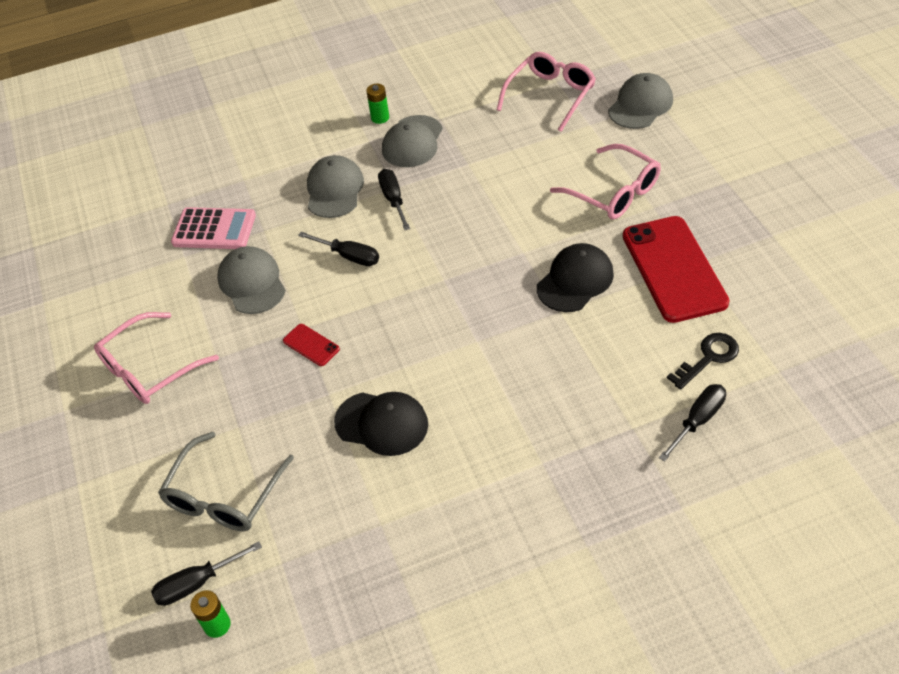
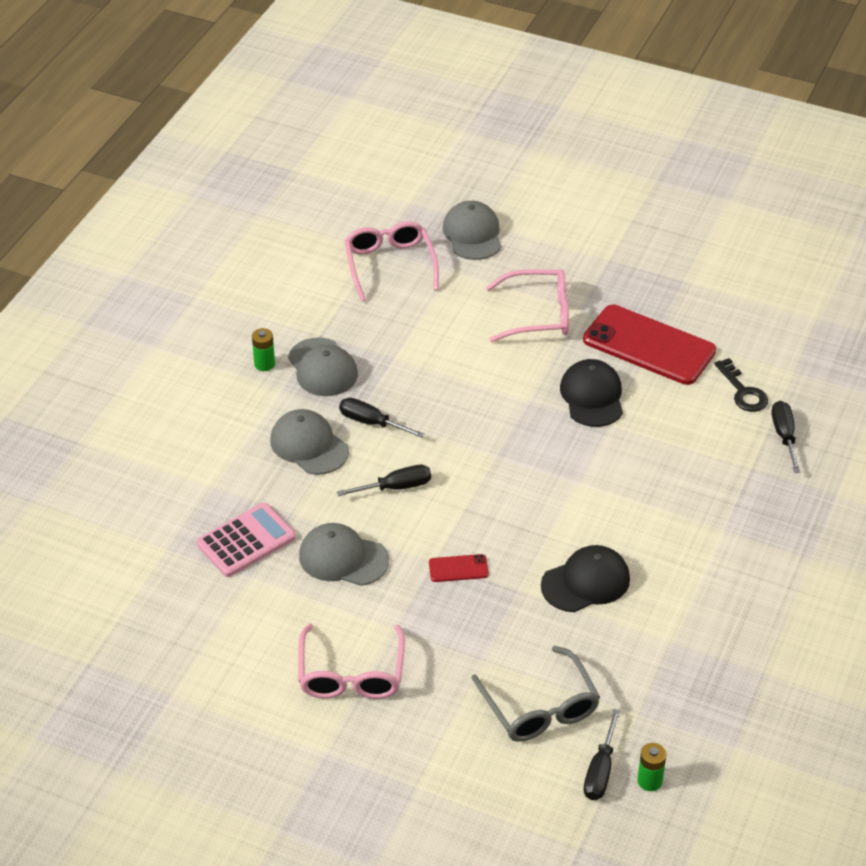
camera: 50 degrees left, 5 degrees down
(708, 358) = (743, 391): black key -> black key turned 150 degrees clockwise

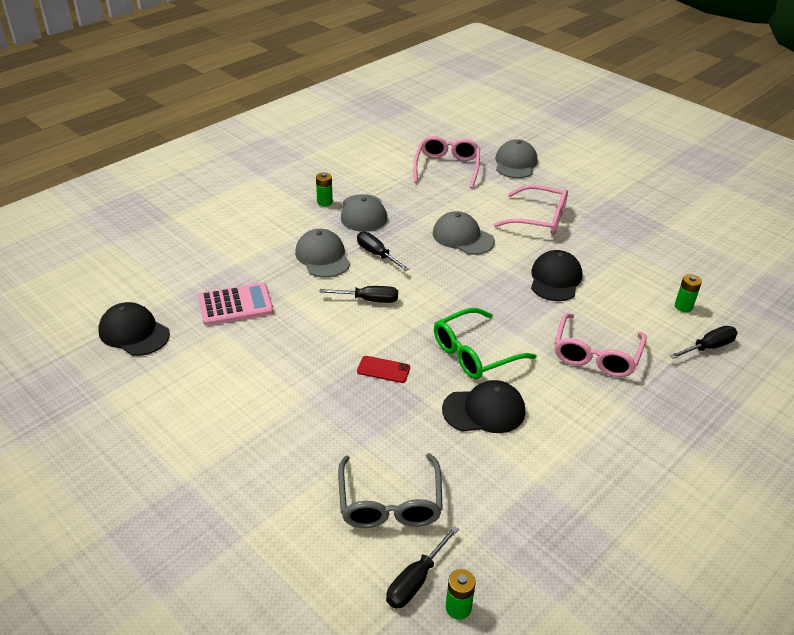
camera: 20 degrees right, 5 degrees down
(151, 611) = (134, 333): none -> black cap
(343, 558) = (298, 336): grey cap -> grey cap (463, 237)
(351, 673) = (249, 423): pink glasses -> pink glasses (596, 354)
(546, 518) = (475, 353): none -> green glasses
(649, 345) = (617, 257): red phone -> none
(743, 391) = (683, 306): black key -> green battery
(784, 436) = (708, 347): black screwdriver -> black screwdriver turned 45 degrees clockwise

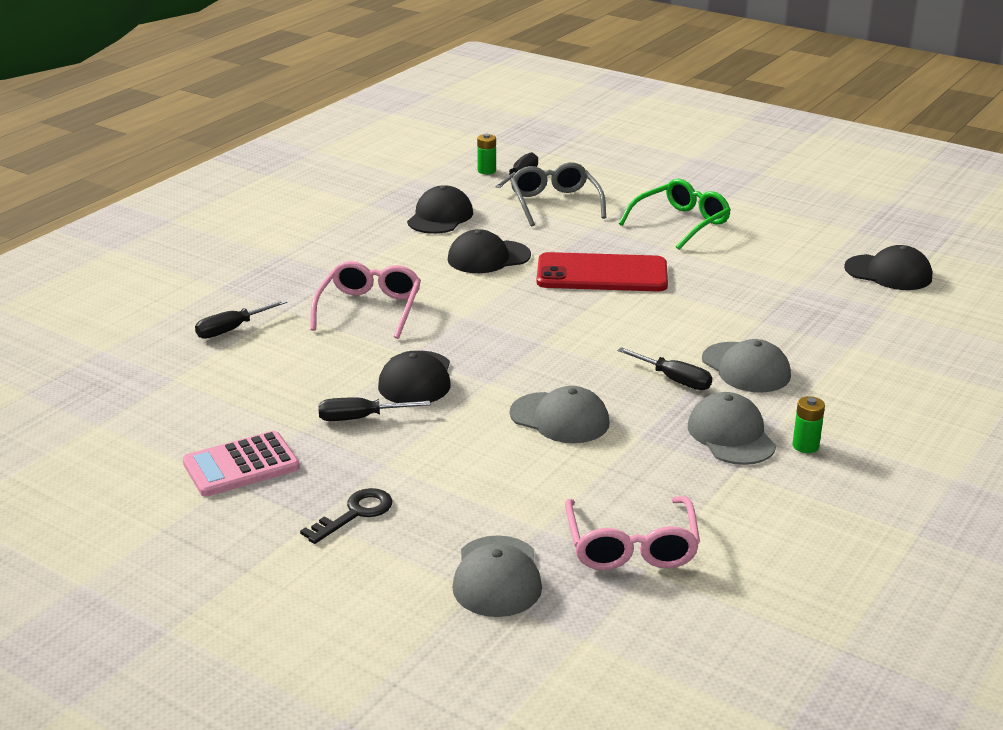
camera: 170 degrees right, 10 degrees down
(235, 305) = (806, 306): pink calculator -> pink calculator (241, 465)
(368, 300) = (653, 329): black screwdriver -> black screwdriver (360, 418)
(383, 369) = (602, 274): red phone -> red phone, size x2.38
(475, 353) = (508, 296): green glasses -> green glasses (680, 223)
(529, 495) = (440, 217): none -> black cap
(538, 219) = (443, 463): pink glasses -> none
(587, 199) = (355, 513): none -> black key
(683, 306) = (245, 367): green battery -> none

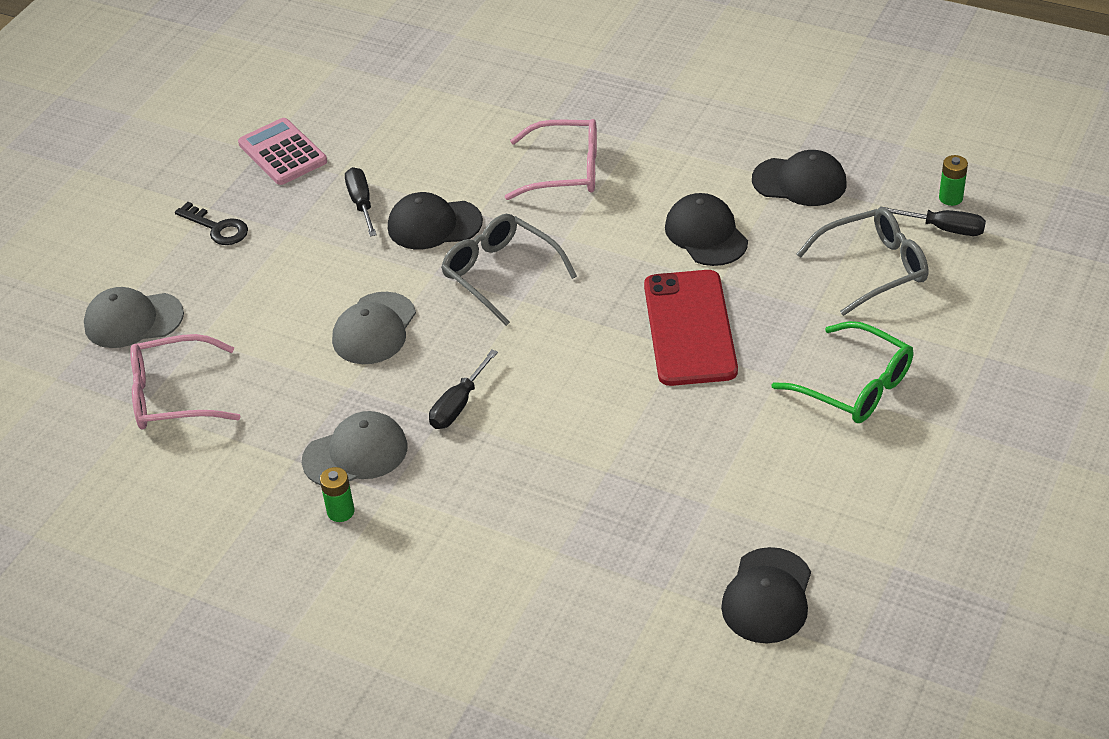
camera: 85 degrees right, 15 degrees up
(232, 329) = (506, 95): black screwdriver -> none
(504, 349) = (501, 274): none -> grey glasses
(746, 368) = (492, 461): grey cap -> none

